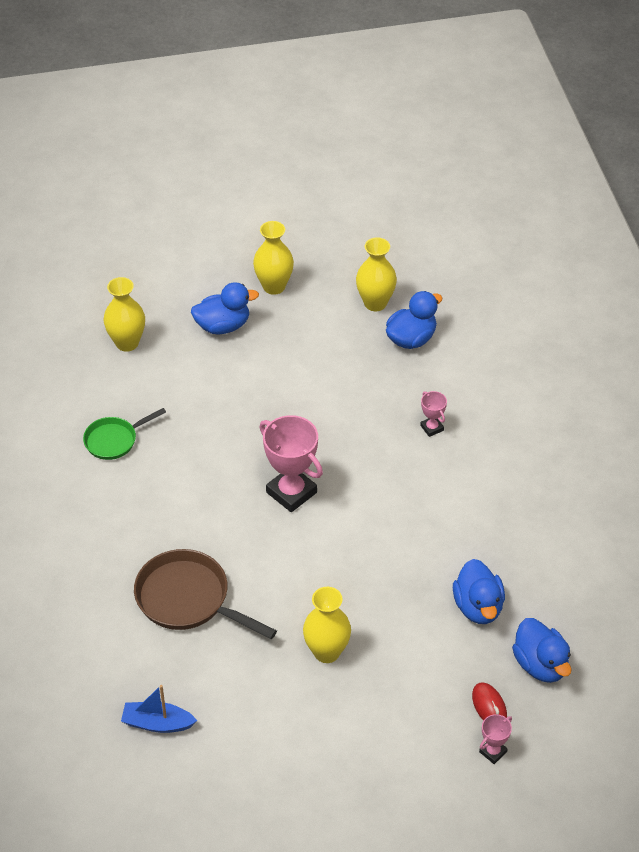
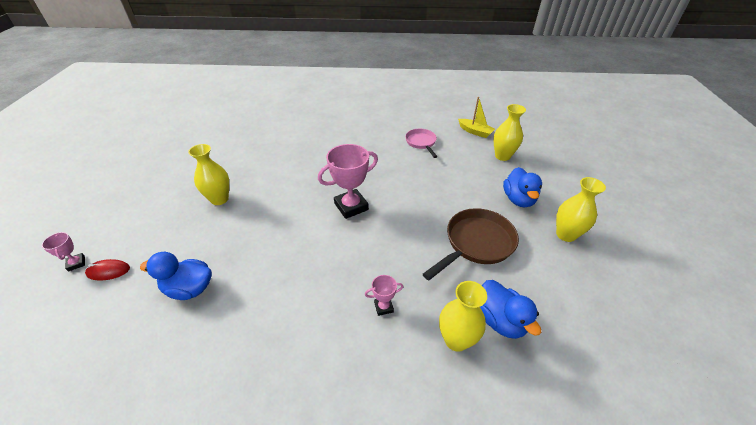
camera: 105 degrees right, 5 degrees down
(65, 377) = (475, 132): none -> yellow boat
(114, 440) = (421, 143): green pan -> pink pan
(157, 723) = (229, 135): blue boat -> none
(188, 599) = (295, 153): brown pan -> brown pan (476, 243)
(375, 303) = (550, 302): yellow vase -> yellow vase (456, 340)
(540, 665) = (107, 316): blue duck -> none

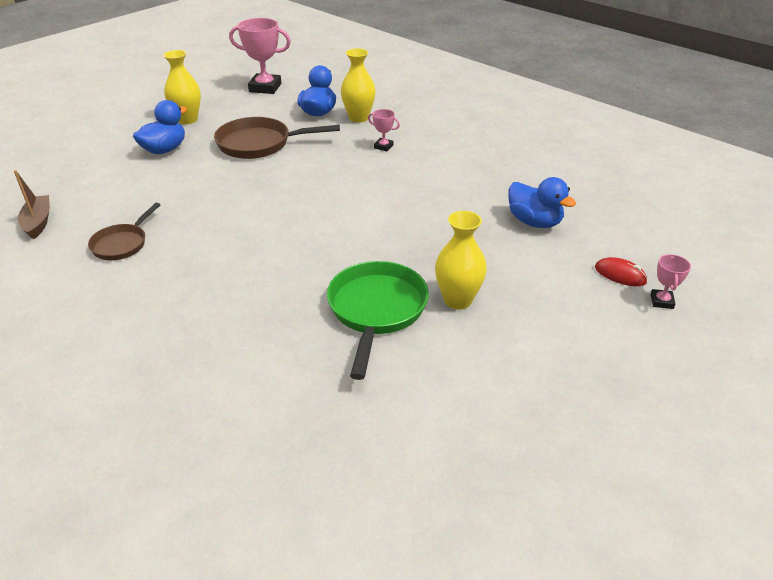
camera: 140 degrees left, 5 degrees down
(260, 174) = (376, 311): none -> green pan
(351, 206) = (316, 216): pink trophy -> pink trophy (265, 88)
(421, 143) = (122, 244): pink pan -> brown pan
(475, 132) = (38, 222): yellow boat -> brown boat
(502, 156) = (85, 184): yellow vase -> none

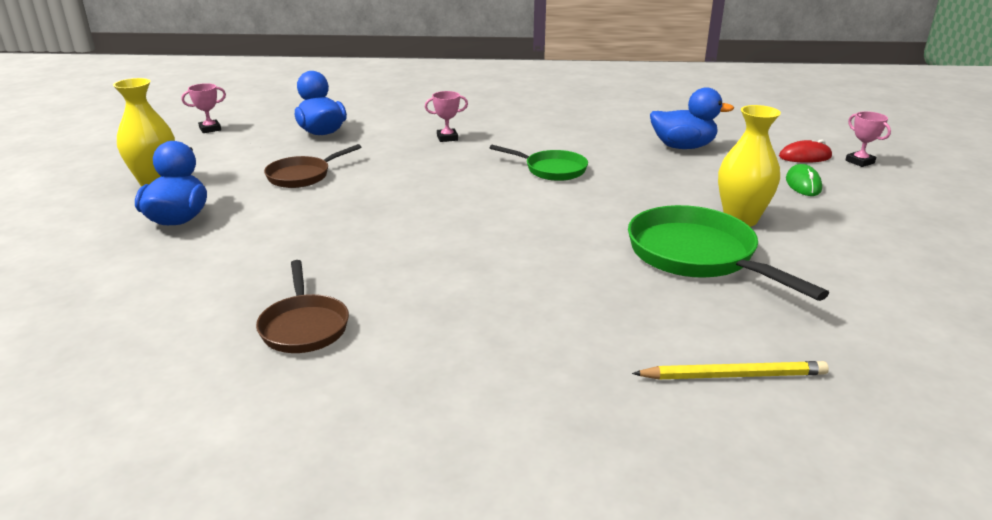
camera: 40 degrees left, 10 degrees down
(38, 222) = (115, 361): brown boat -> none
(253, 392) = (733, 375): none -> yellow pencil
(259, 144) = (302, 176): brown pan -> brown pan, size x0.60
(265, 88) = (210, 129): pink trophy -> pink trophy, size x0.49
(358, 118) = (376, 124): yellow vase -> none
(404, 201) = (551, 170): none -> green pan
(565, 297) = (803, 184): none -> green mouse

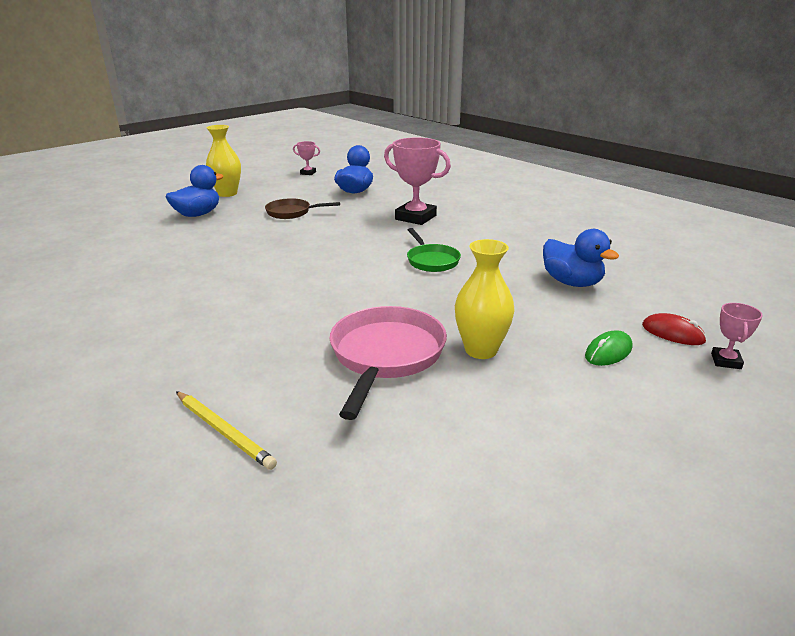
camera: 45 degrees right, 0 degrees up
(304, 326) = (128, 286): brown pan -> none
(447, 138) = (415, 217): pink trophy -> pink trophy, size x2.05
(697, 256) = (385, 356): green pan -> pink pan

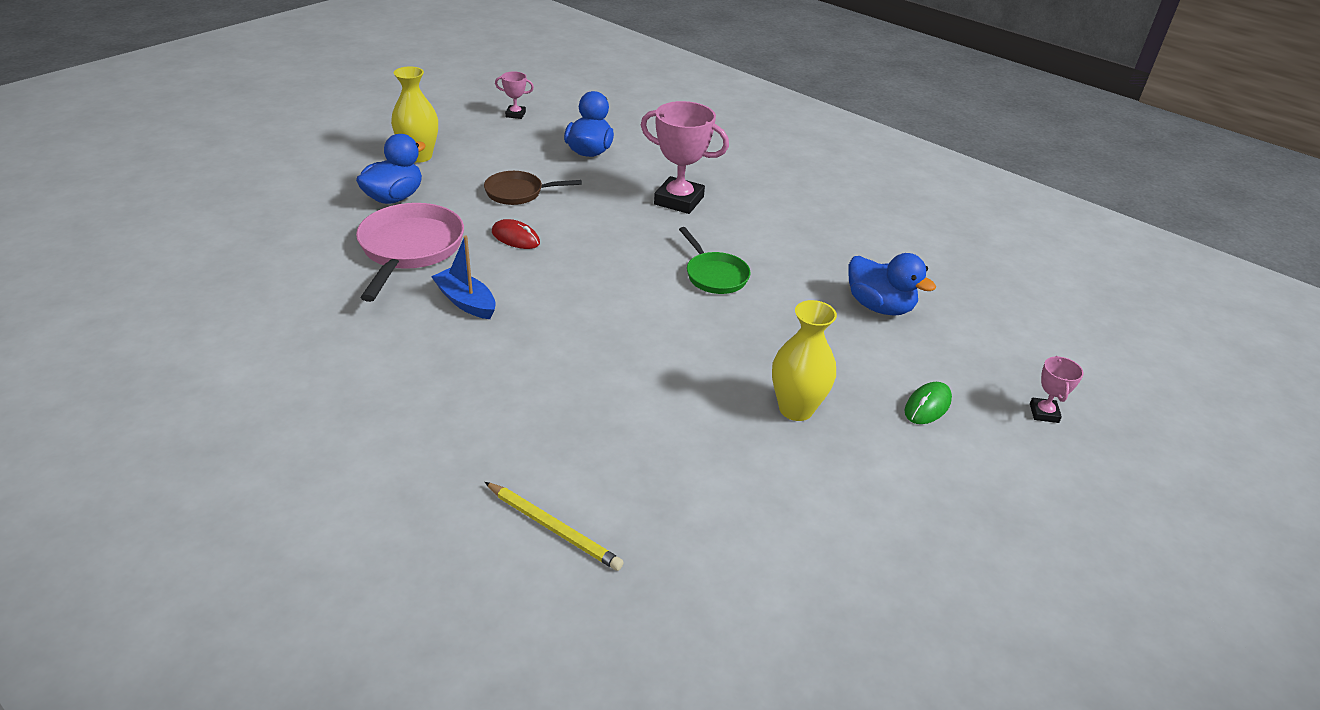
camera: 10 degrees left, 10 degrees up
(222, 273) = (466, 302): none -> blue boat
(385, 356) = (696, 422): pink pan -> pink pan (409, 249)
(672, 333) = (990, 378): red mouse -> red mouse (515, 238)

